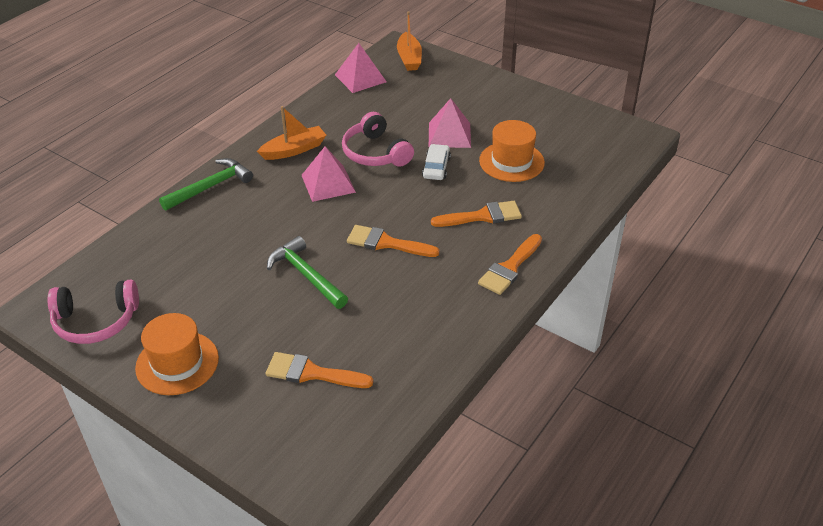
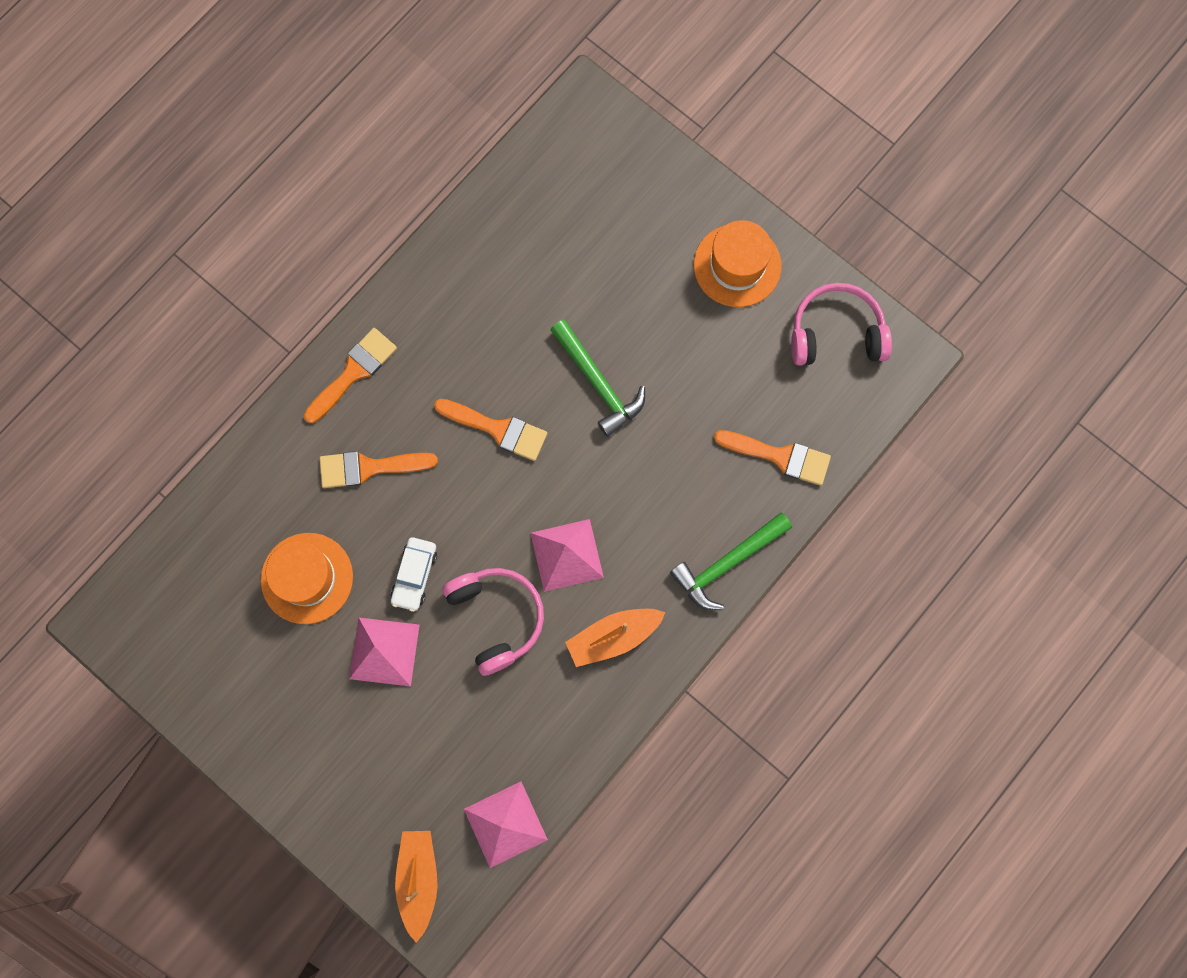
camera: 175 degrees left, 35 degrees up
(312, 373) = (593, 239): orange brush -> orange brush (780, 456)

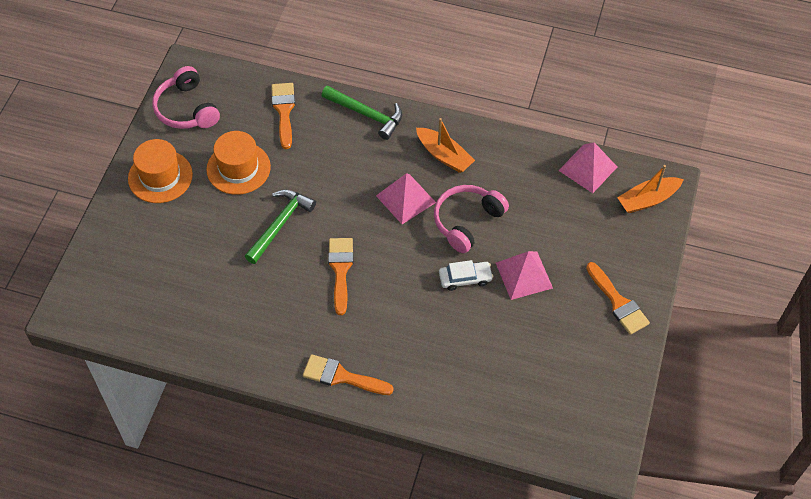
camera: 115 degrees left, 20 degrees down
(307, 578) = (502, 342): orange hat -> orange hat (238, 168)
(369, 467) = (406, 337): orange brush -> orange brush (618, 302)

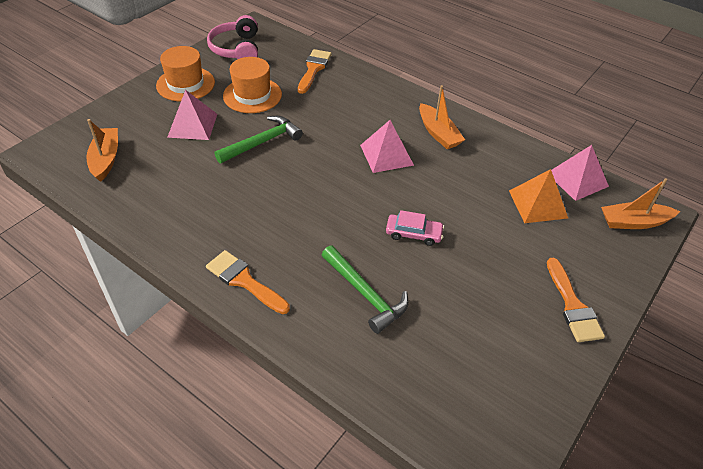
camera: 20 degrees right, 10 degrees down
(138, 297) = (106, 159): none -> orange boat
(340, 270) = (296, 191): orange brush -> none
(366, 114) = (382, 88): green hammer -> green hammer (365, 294)
(465, 278) = (413, 234): white car -> pink car
(467, 221) = (437, 188): pink headphones -> none
(524, 275) = (476, 249): pink pyramid -> pink pyramid (192, 125)
(561, 208) = (538, 204): none -> orange pyramid

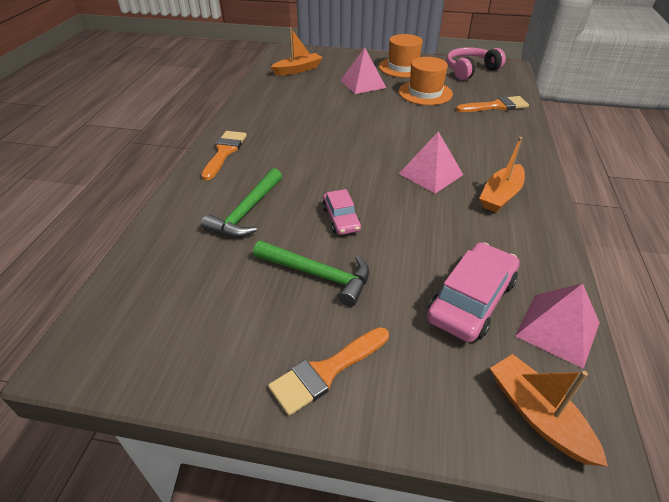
camera: 65 degrees right, 5 degrees down
(262, 142) = (376, 113): green hammer -> green hammer (318, 275)
(538, 204) = (471, 300): orange pyramid -> pink car

